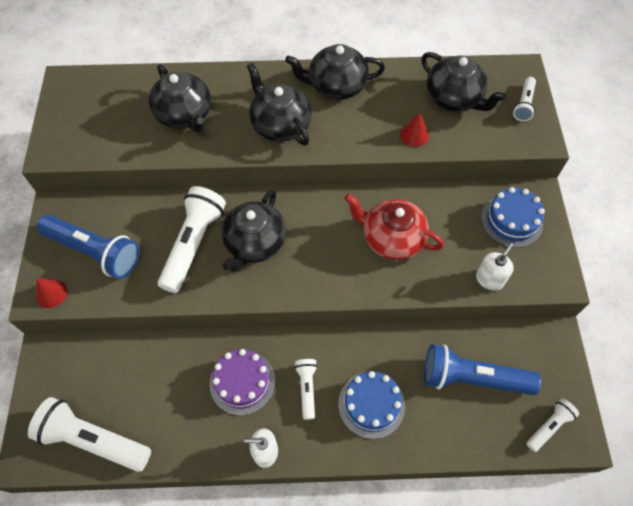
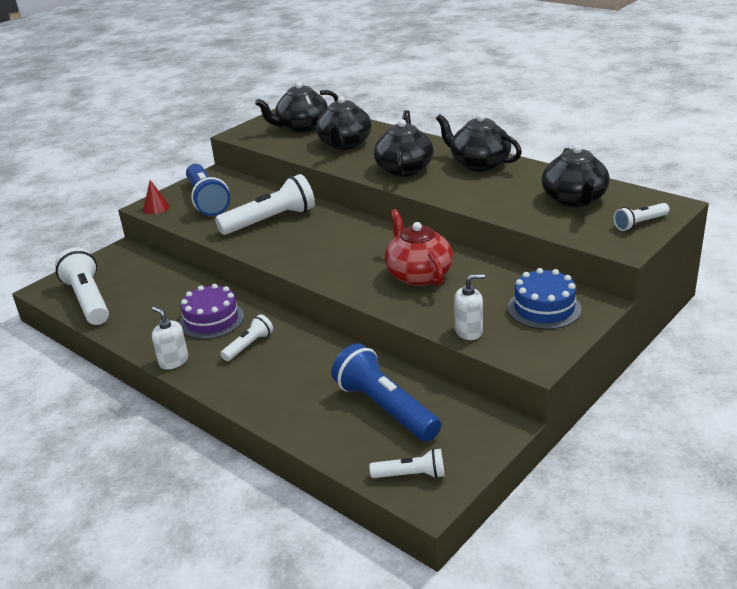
camera: 45 degrees right, 30 degrees down
(254, 243) = (311, 236): black teapot -> black teapot (302, 127)
(371, 404) = (281, 379): blue cake -> none
(414, 135) = (505, 207): red cone -> none

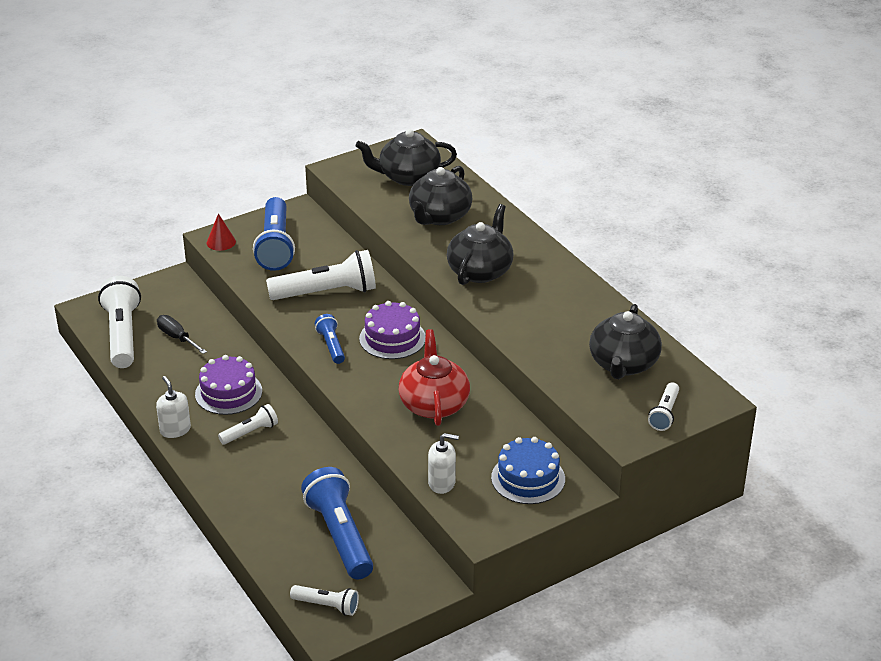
camera: 15 degrees right, 5 degrees up
(142, 291) = (177, 338): none -> black screwdriver
(297, 255) = (331, 346): none -> blue flashlight
(349, 238) = (392, 338): none -> purple cake
(479, 164) = (561, 286): black teapot -> none
(640, 224) = (664, 414): white flashlight -> white flashlight turned 60 degrees counterclockwise

